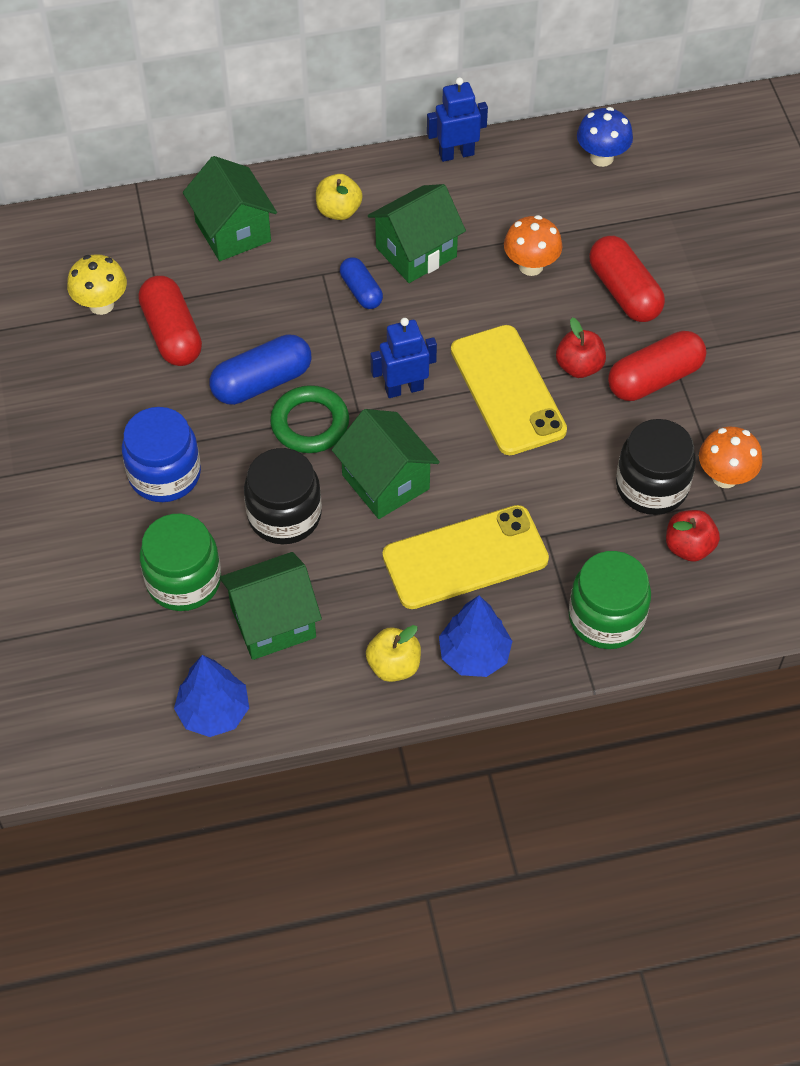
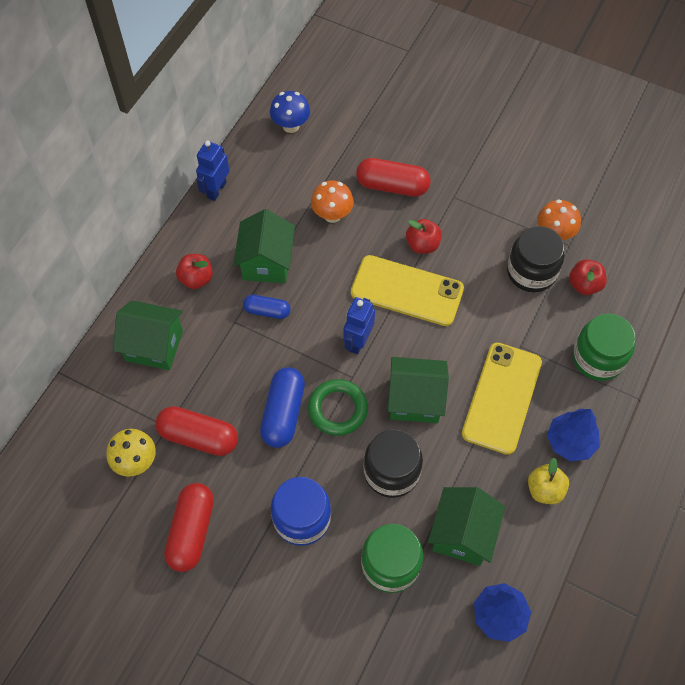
camera: 50 degrees left, 5 degrees up
(338, 211) = (196, 279): yellow apple -> red apple
(654, 379) = (463, 217): red capsule -> red capsule (192, 531)

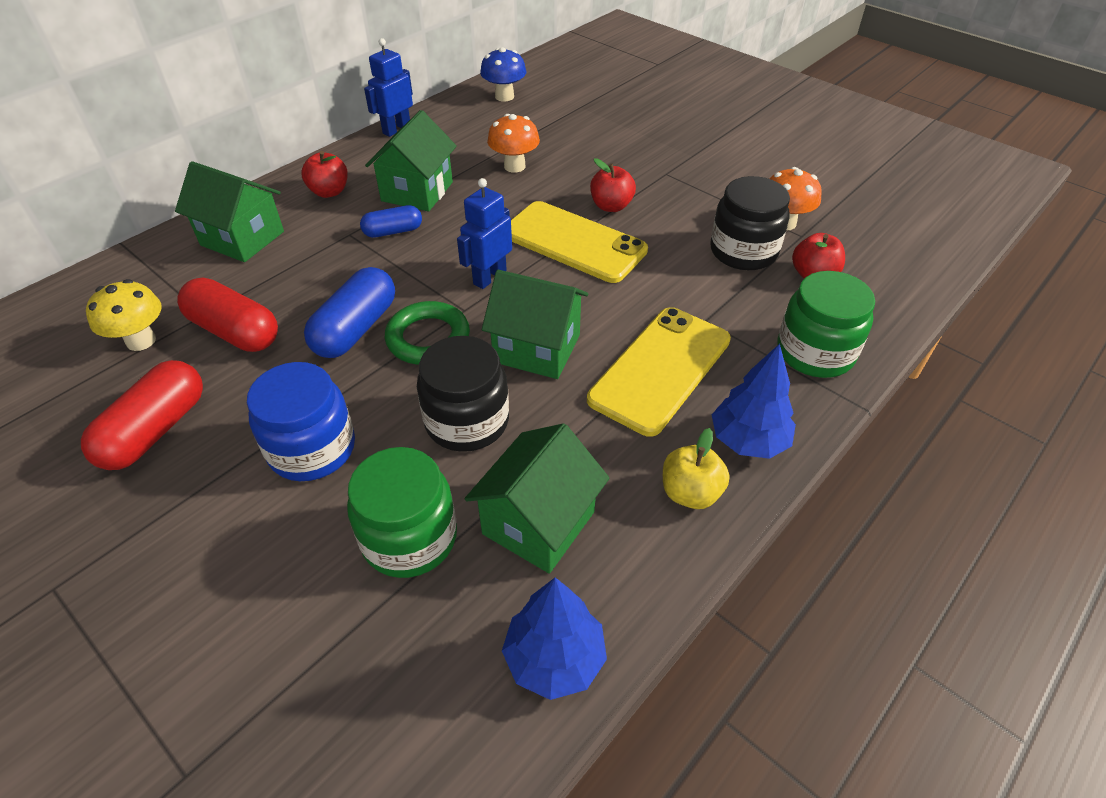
camera: 15 degrees right, 15 degrees down
(267, 311) = (393, 231): blue capsule -> blue capsule turned 45 degrees counterclockwise
(392, 186) = (596, 154): red capsule -> none

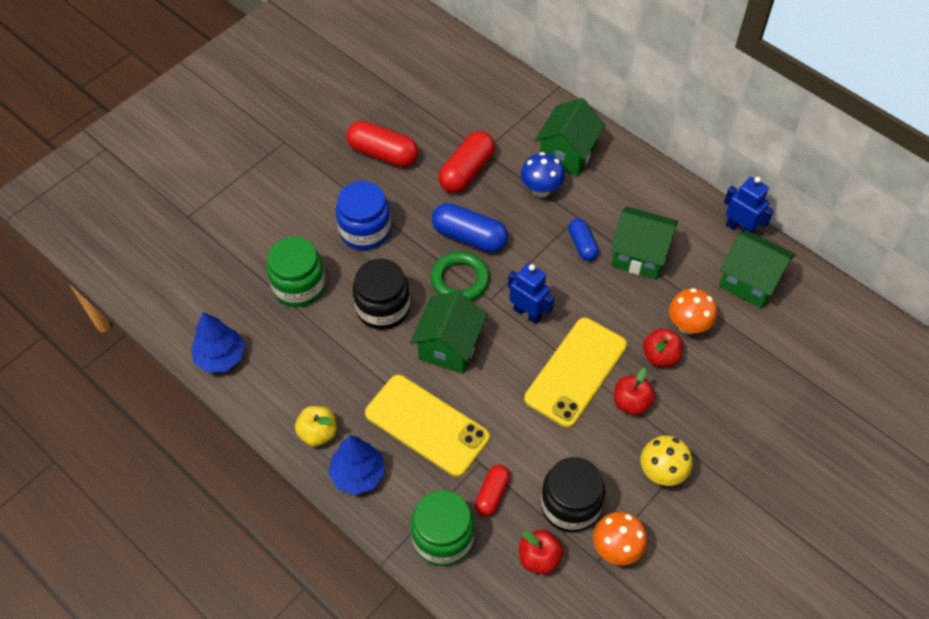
camera: 90 degrees right, 10 degrees up
(141, 341) = (458, 126): yellow mushroom -> yellow mushroom (661, 472)
(329, 192) = (633, 195): red apple -> red apple (660, 356)
(504, 96) = (819, 312): blue mushroom -> blue mushroom (541, 189)
(538, 523) = (303, 349): green house -> green house (750, 281)
(745, 310) = (492, 494): none -> red capsule

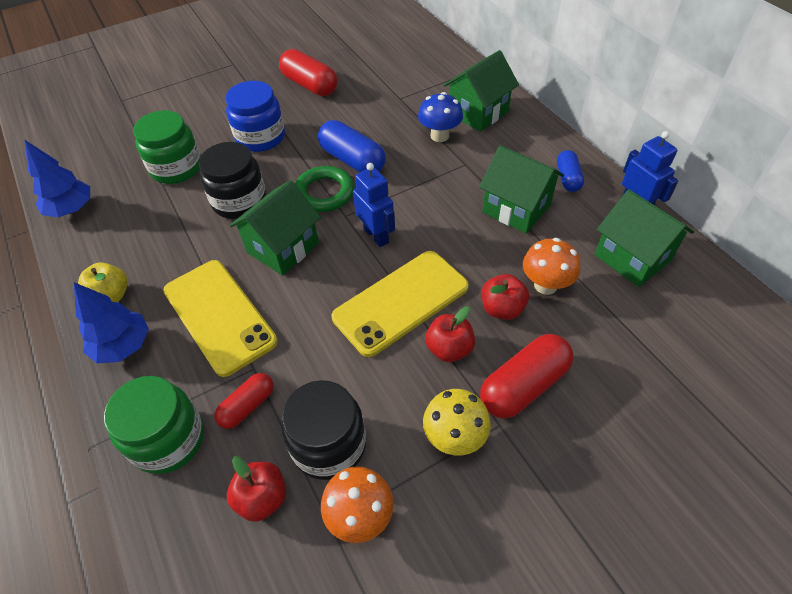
camera: 20 degrees right, 5 degrees down
(466, 171) = (376, 110): red capsule -> red capsule (523, 385)
(582, 245) = (460, 188): blue capsule -> blue capsule (568, 178)

